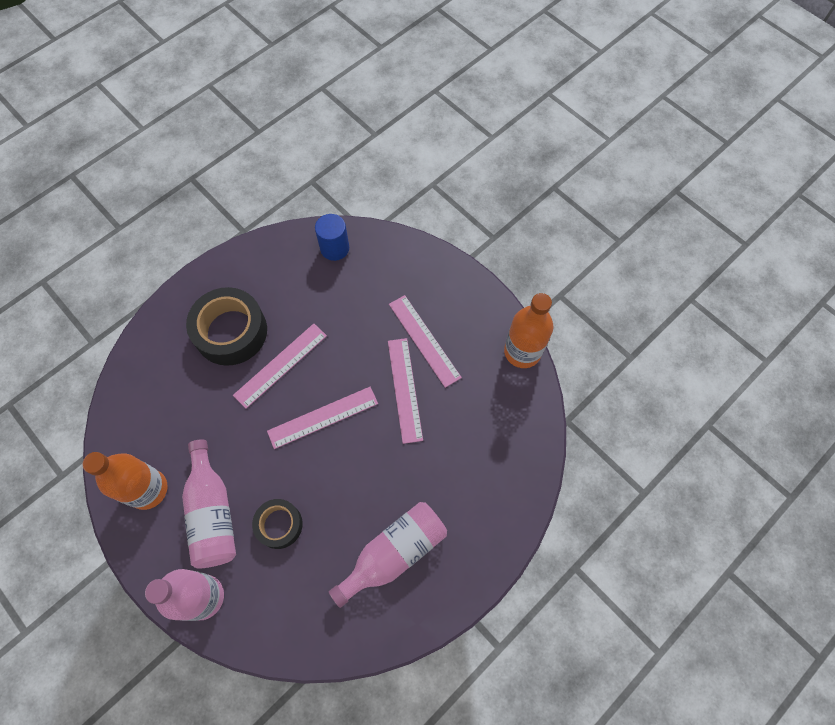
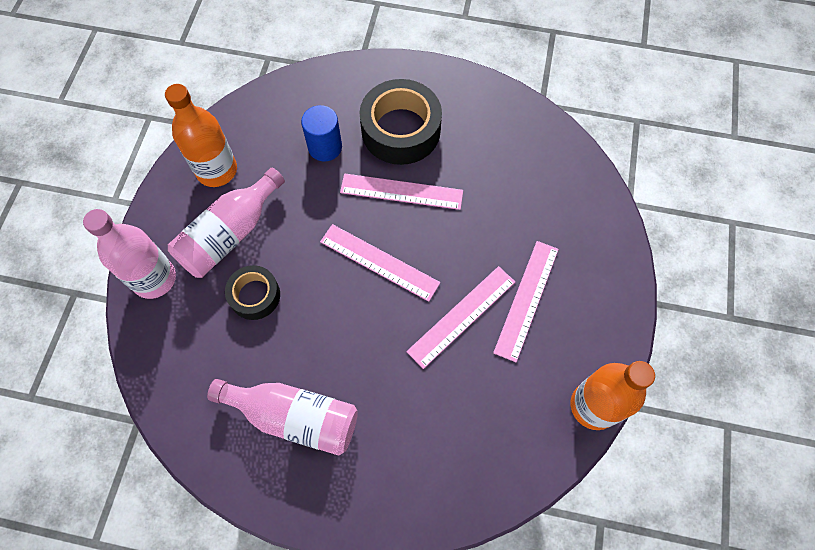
camera: 55 degrees right, 0 degrees up
(335, 248) = (552, 154): blue cylinder -> blue cylinder (325, 147)

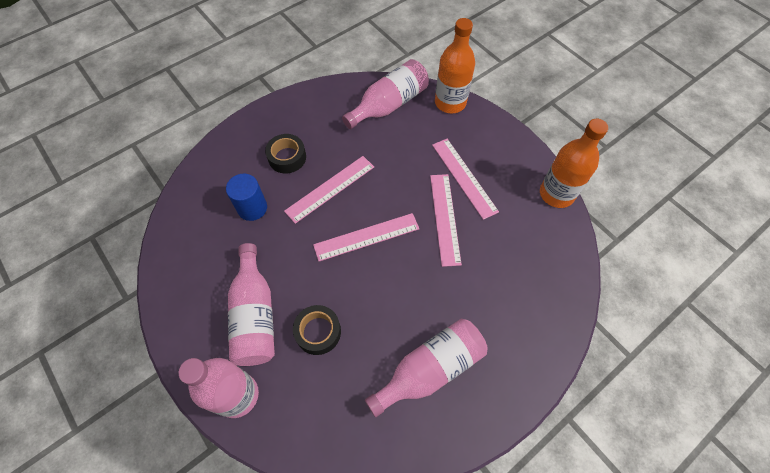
camera: 50 degrees left, 5 degrees down
(217, 170) = (196, 288): orange bottle -> orange bottle (450, 103)
(401, 130) = (287, 157): black tape -> black tape, size x0.57
(546, 165) = (389, 105): none -> pink bottle

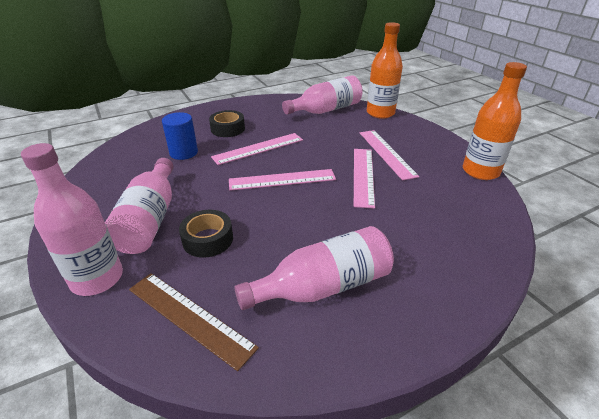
camera: 10 degrees right, 25 degrees down
(330, 421) = (189, 317): none -> brown ruler

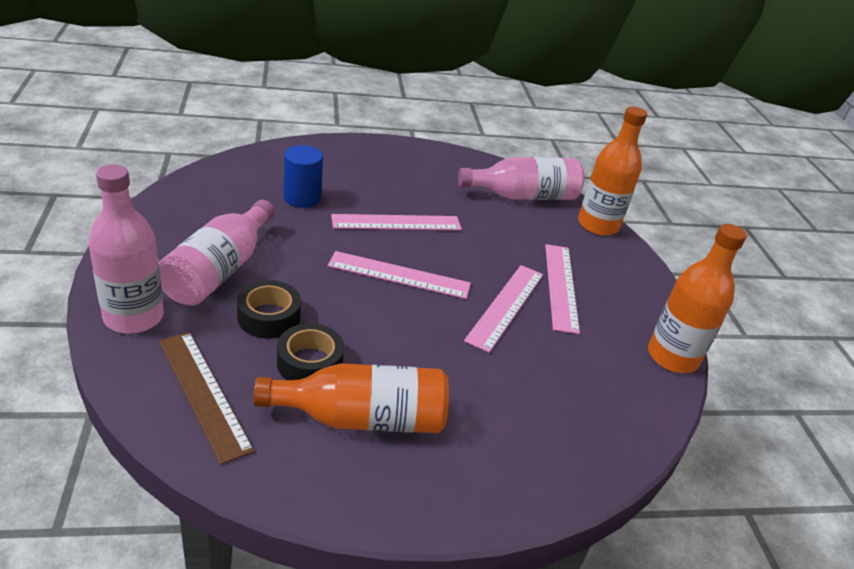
camera: 15 degrees right, 0 degrees up
(228, 129) = (375, 182): black tape -> black tape (310, 363)
(323, 286) = (362, 418): pink bottle -> orange bottle

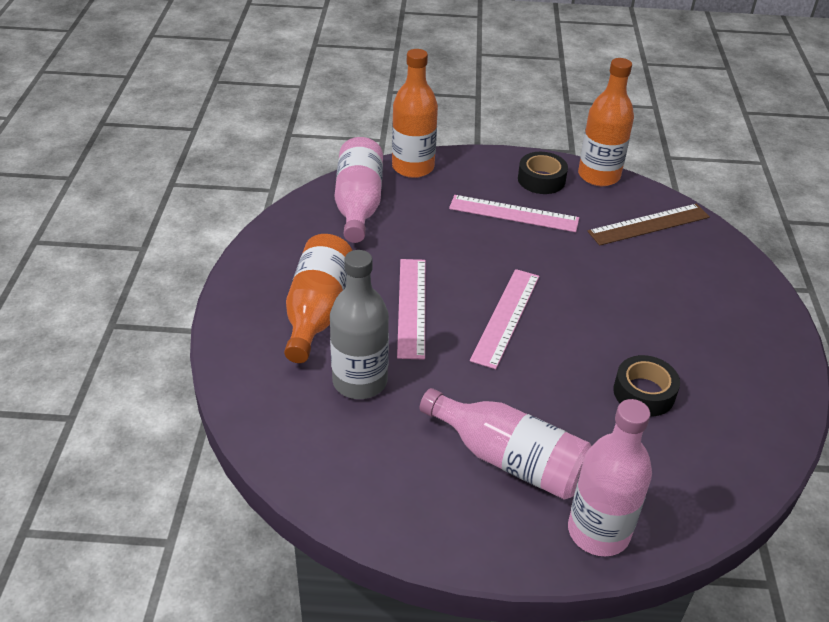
camera: 75 degrees left, 5 degrees up
(203, 393) = (697, 470): brown ruler -> brown ruler (649, 224)
(269, 317) = (583, 419): black tape -> black tape (541, 180)
(302, 198) = (360, 381): blue cylinder -> grey bottle
(362, 418) = (704, 364): orange bottle -> orange bottle (317, 311)
(505, 306) = (546, 254): pink ruler -> none

